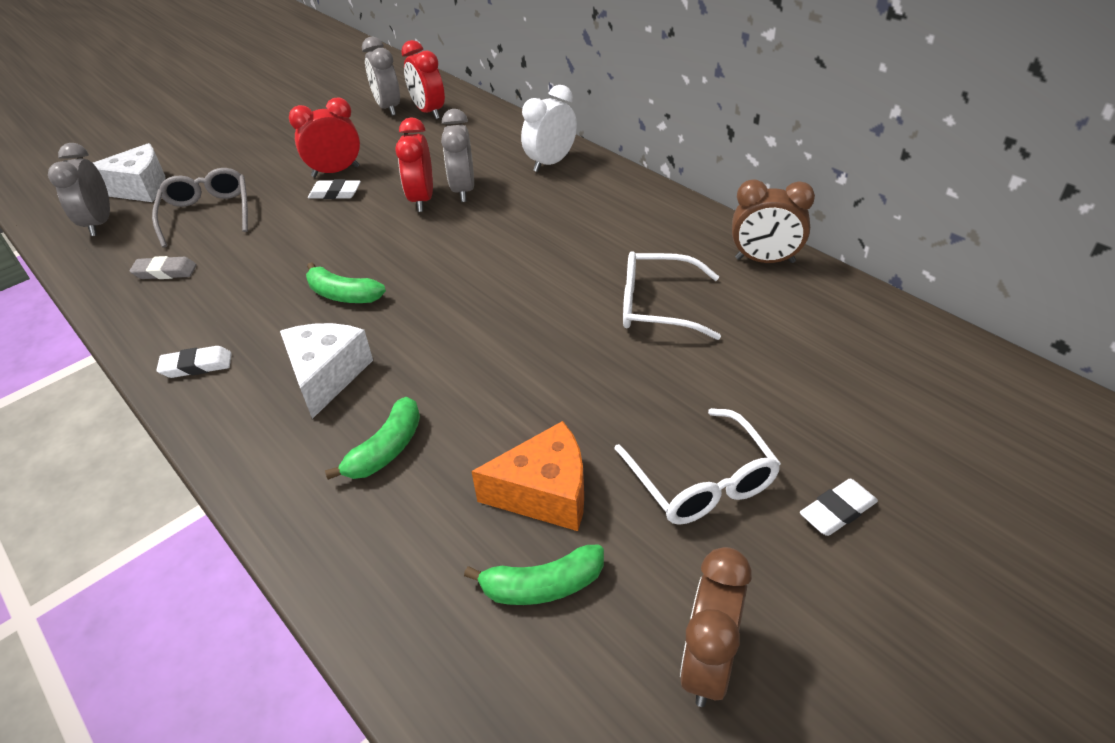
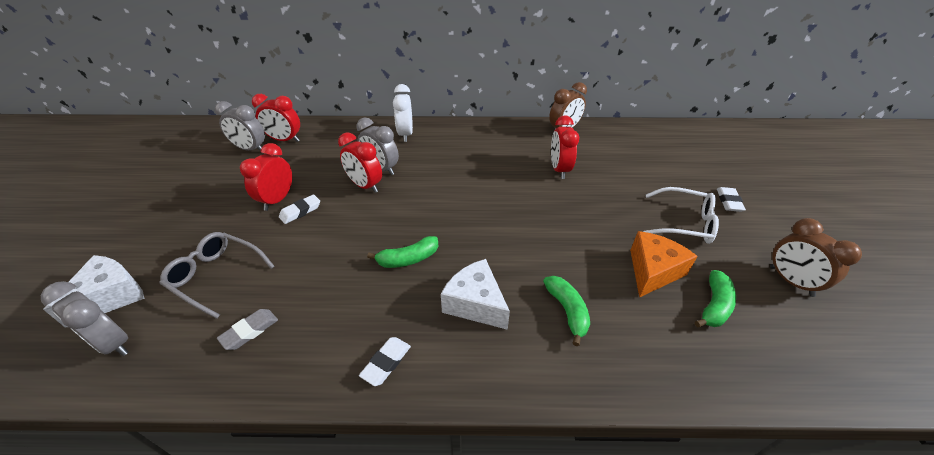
camera: 50 degrees left, 0 degrees up
(657, 306) = (559, 169): white glasses -> red clock

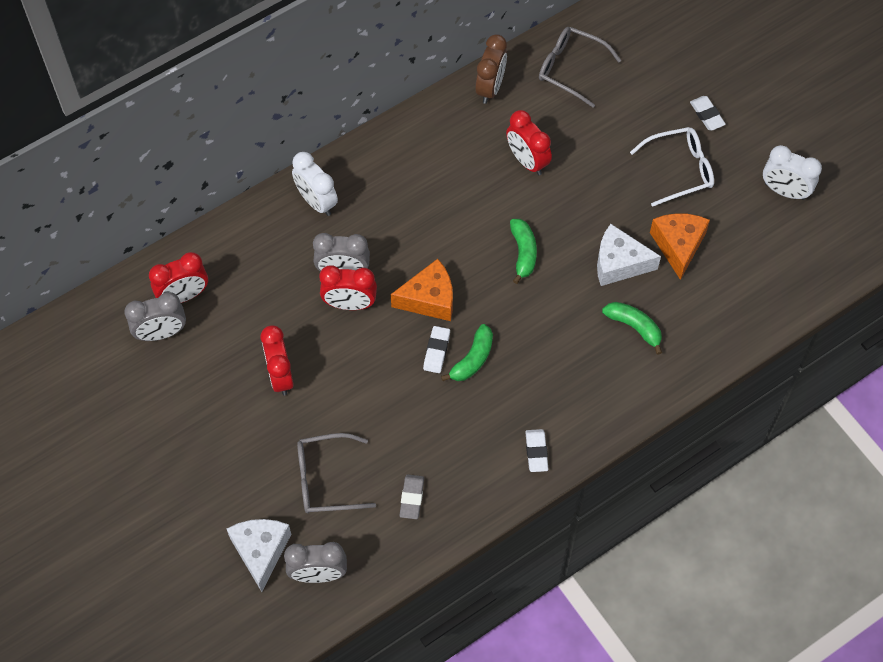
camera: 35 degrees left, 20 degrees up
(300, 211) = (320, 374): white eraser -> white eraser (436, 351)
(417, 208) = (429, 299): none -> orange cheese
(475, 303) = (562, 365): white cheese -> white cheese (619, 263)
(628, 141) = (571, 69): none -> grey glasses
(714, 306) = (737, 253): green banana -> green banana (523, 253)
(790, 281) = (784, 191): brown clock -> white clock

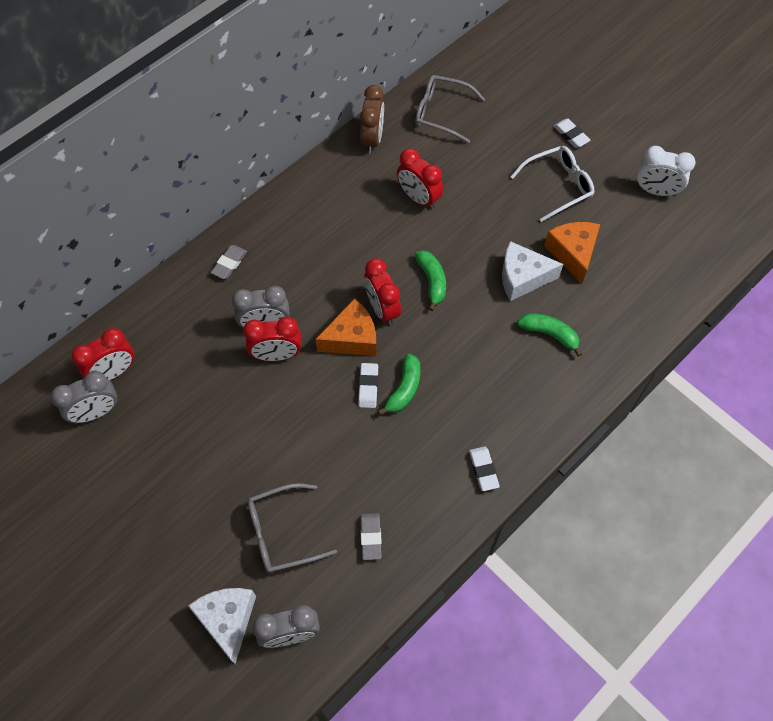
camera: 10 degrees left, 0 degrees up
(280, 376) = (220, 435): red clock -> red clock (382, 309)
(316, 201) = (229, 264): white clock -> grey eraser

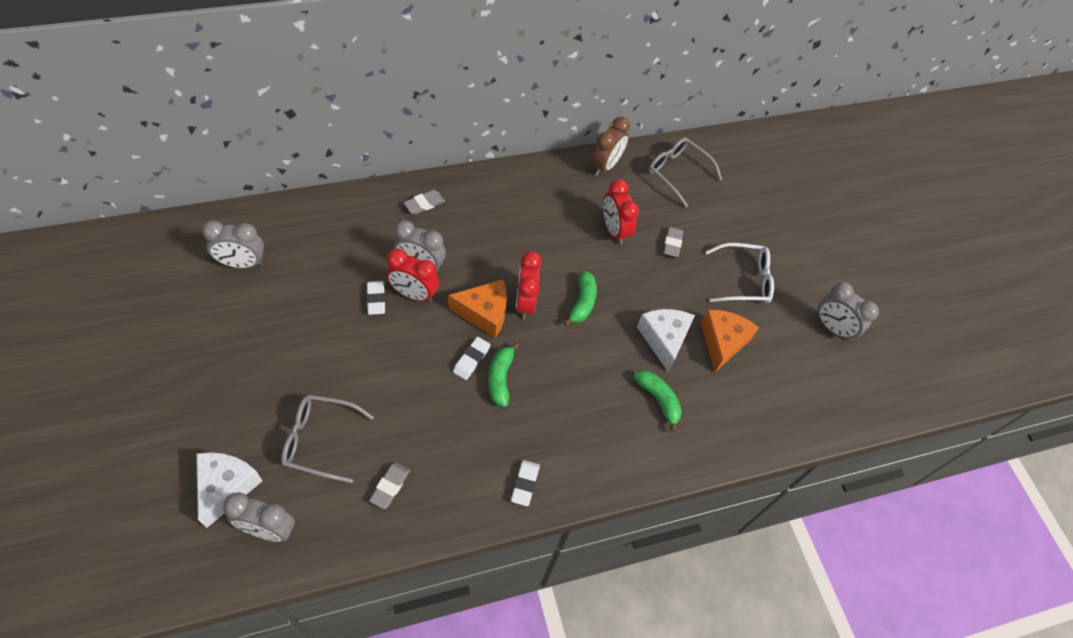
camera: 20 degrees right, 5 degrees down
(114, 372) = (277, 240): red clock -> none
(404, 389) = (500, 378): green banana -> green banana turned 135 degrees clockwise
(477, 184) = (672, 244): none -> grey eraser
(522, 278) = (664, 339): white cheese -> white cheese turned 60 degrees clockwise
(571, 135) = (781, 244): white eraser -> white eraser (376, 299)
(655, 191) = (832, 328): white clock -> grey clock

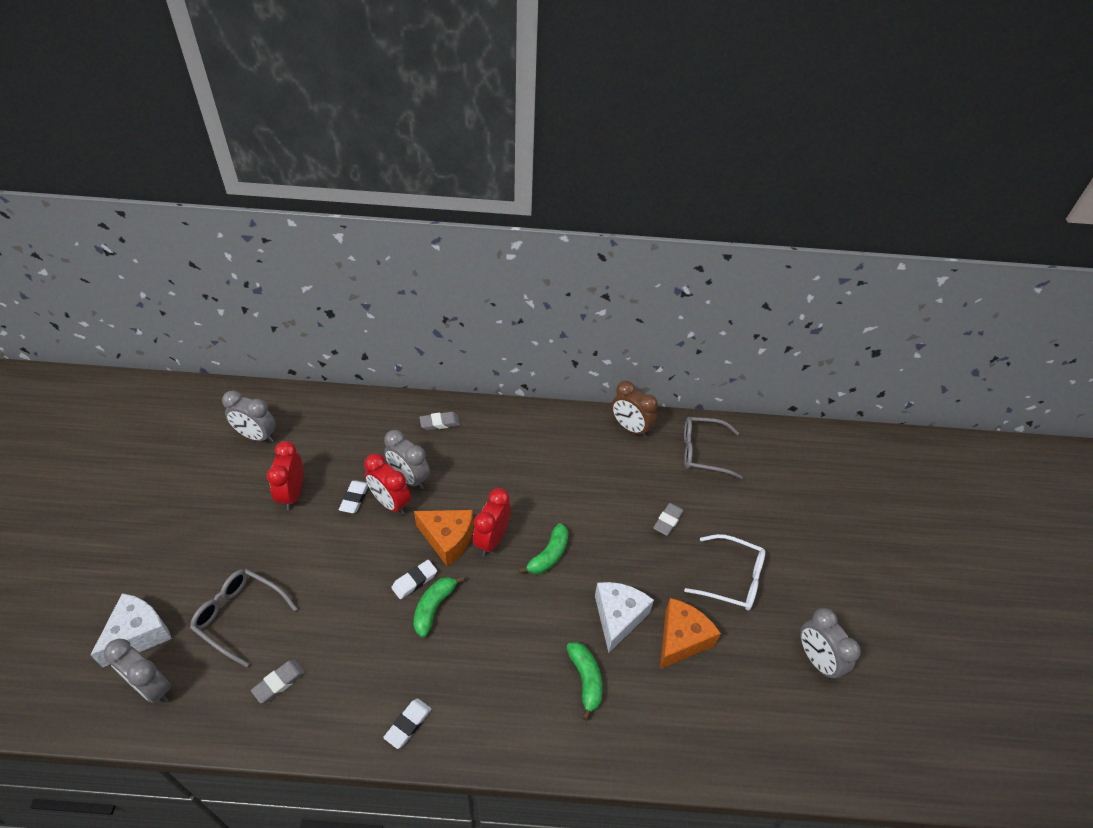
camera: 25 degrees right, 10 degrees down
(605, 166) = (630, 428): brown clock -> brown clock turned 75 degrees clockwise
(614, 230) = (612, 492): red clock -> red clock (292, 494)
(677, 173) = (703, 452): grey glasses -> grey glasses turned 60 degrees counterclockwise

